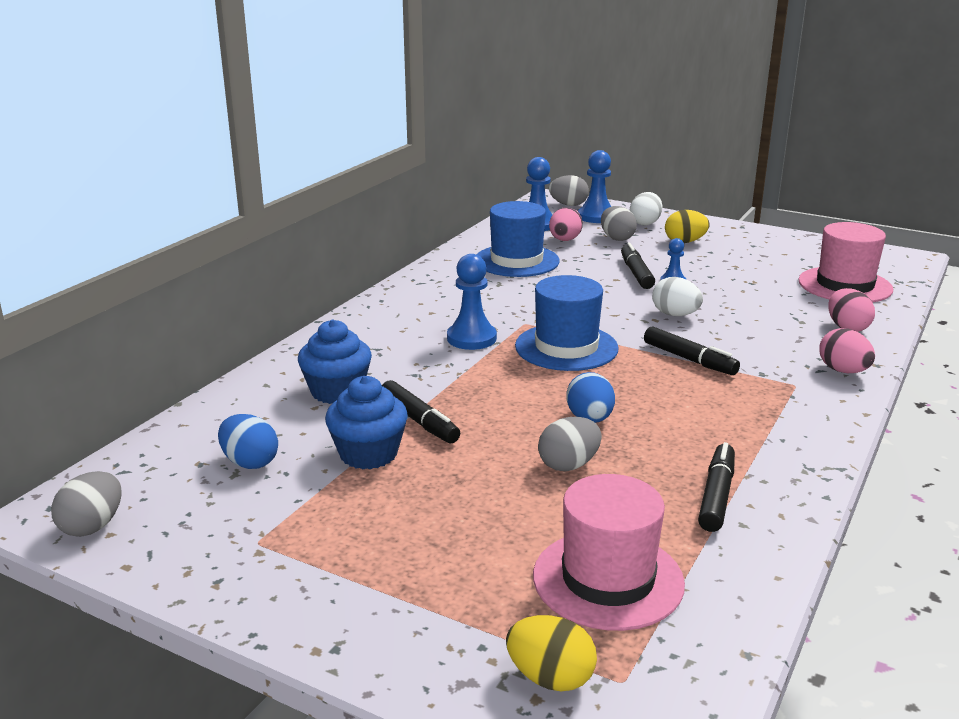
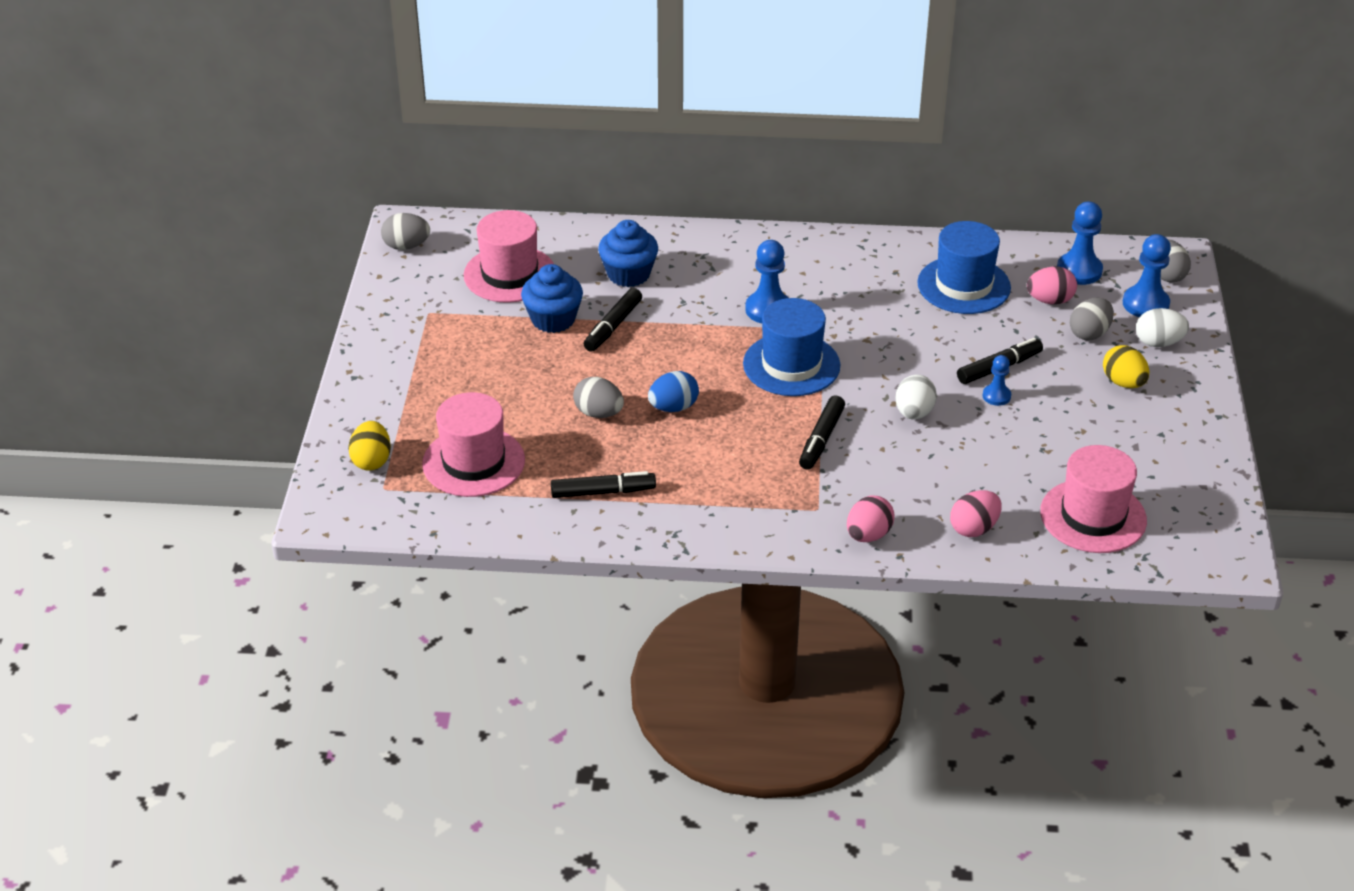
camera: 65 degrees right, 15 degrees up
(250, 462) = (509, 274): blue egg -> pink hat

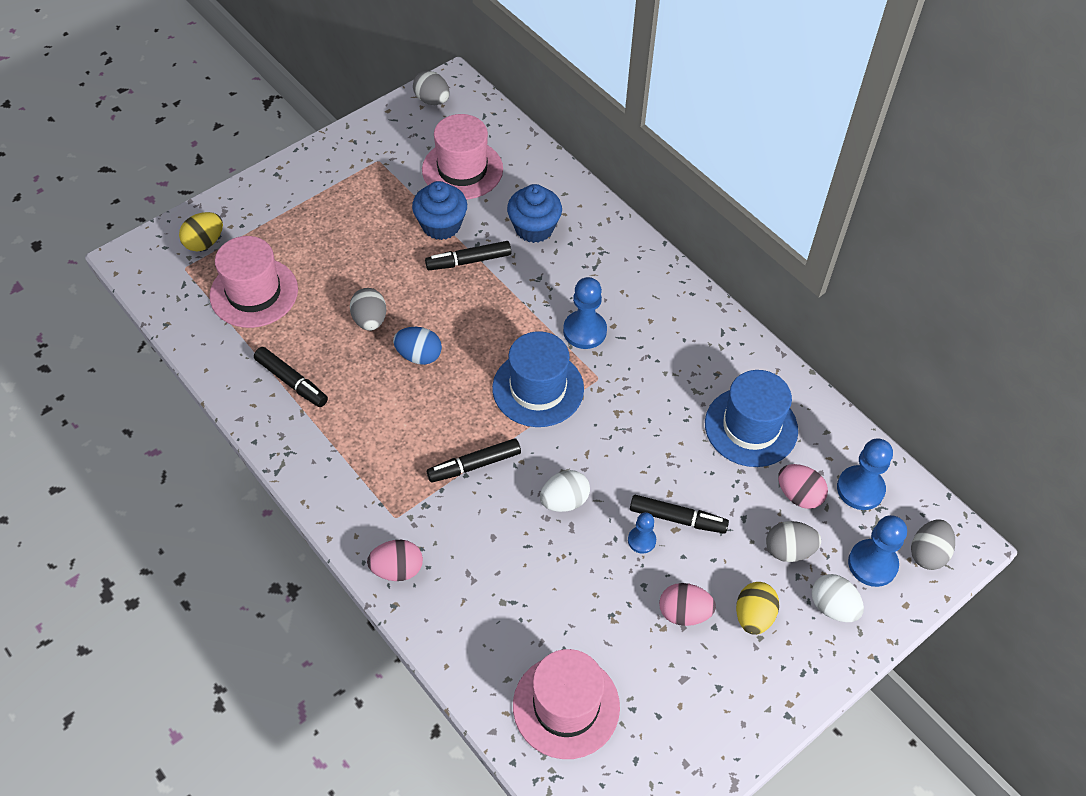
camera: 45 degrees right, 15 degrees up
(974, 528) = (471, 633): pink egg -> pink egg (684, 613)

